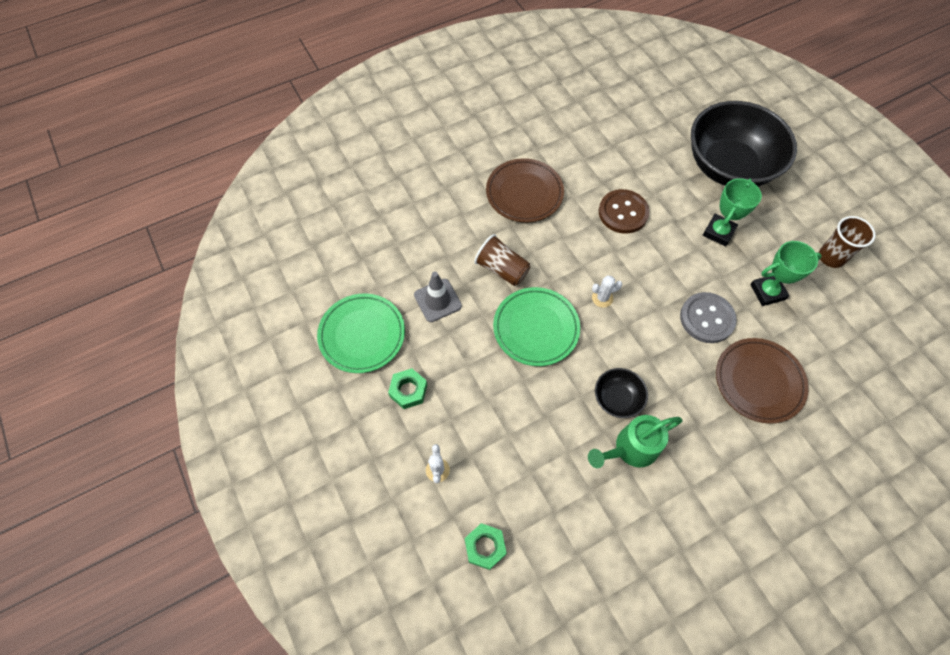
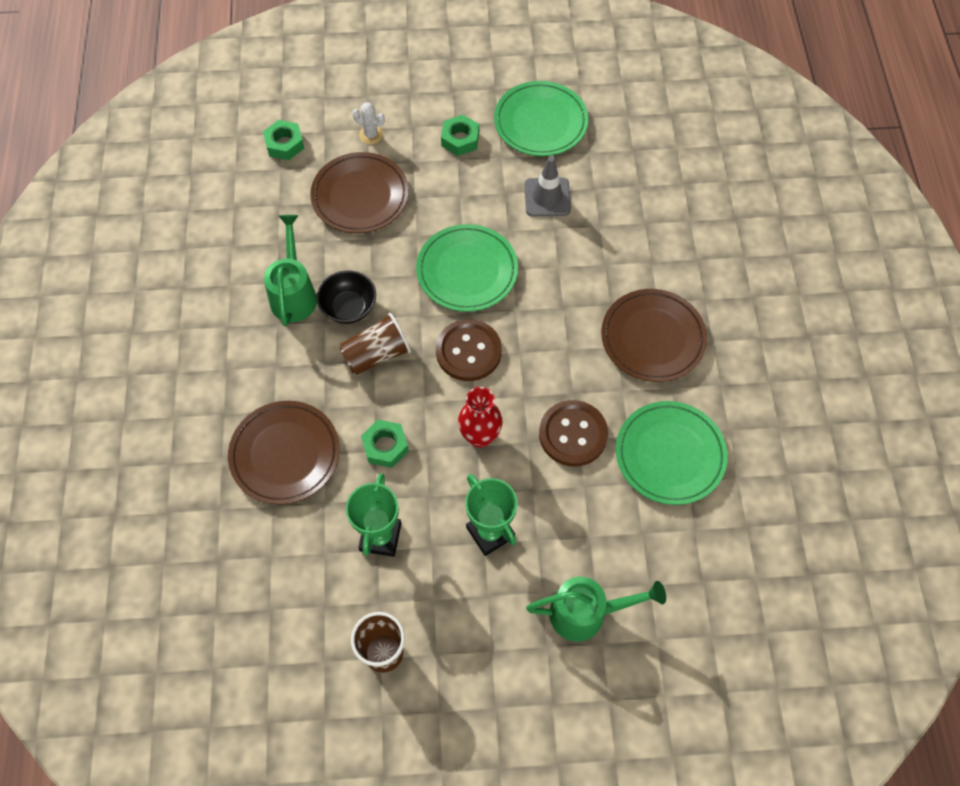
camera: 115 degrees right, 0 degrees up
(502, 269) = (556, 270): brown cup -> brown cup (376, 355)
(508, 445) = (360, 196): none -> brown plate
(602, 158) = (670, 455): none -> green plate
(602, 298) = (468, 351): white cactus -> brown button
(660, 264) = (480, 436): none -> red vase
(707, 318) = (385, 446): grey button -> green nut
(728, 166) = (586, 613): black bowl -> green watering can

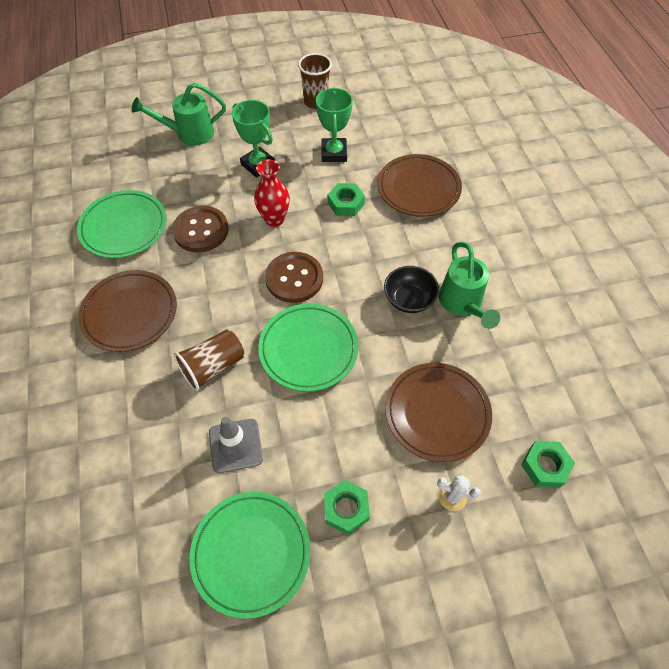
camera: 170 degrees right, 5 degrees down
(376, 355) = (372, 265): brown cup -> brown cup (213, 367)

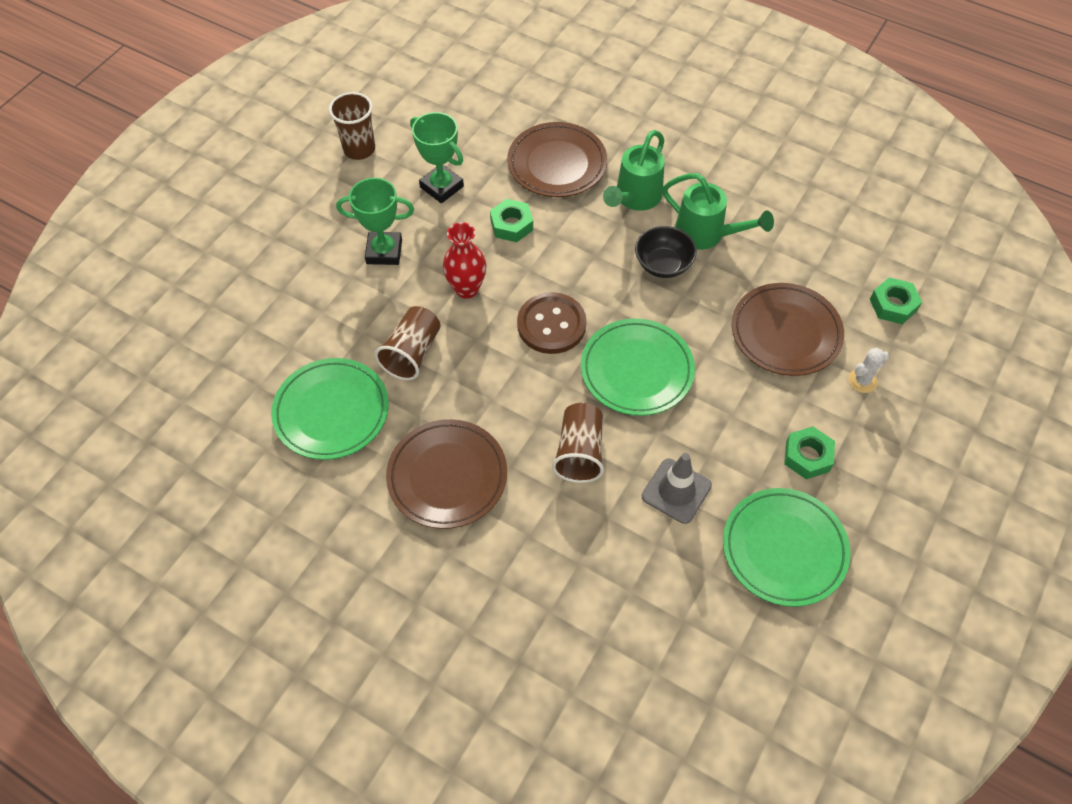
camera: 45 degrees left, 0 degrees up
(189, 134) = (271, 274): green watering can -> green watering can (635, 198)
(201, 230) = (412, 353): brown button -> brown cup

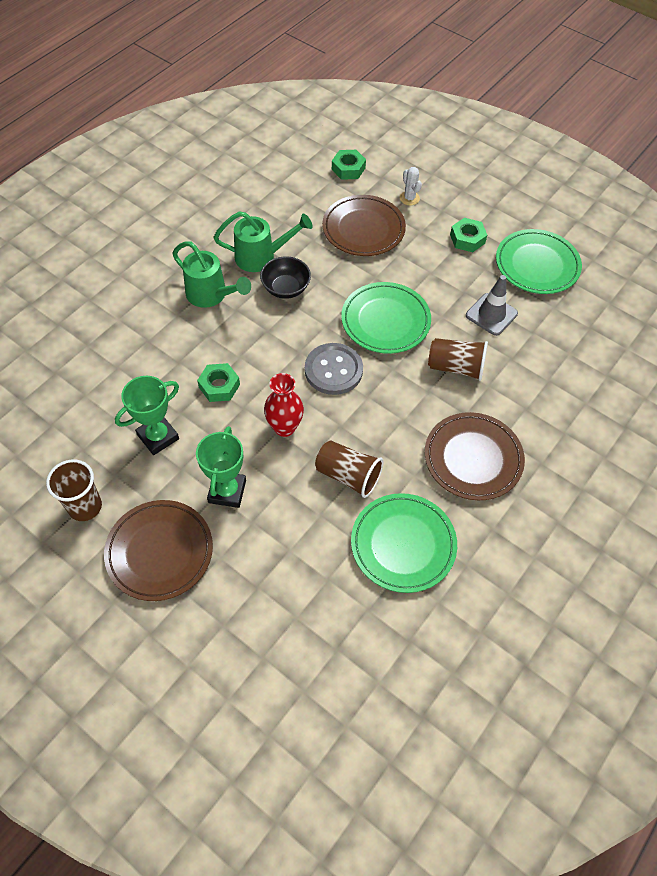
camera: 85 degrees left, 0 degrees up
(551, 325) = (333, 370): brown button -> grey button
(557, 164) = (156, 344): brown plate -> brown plate (160, 552)
(706, 234) = (261, 257): green watering can -> green watering can turned 45 degrees clockwise

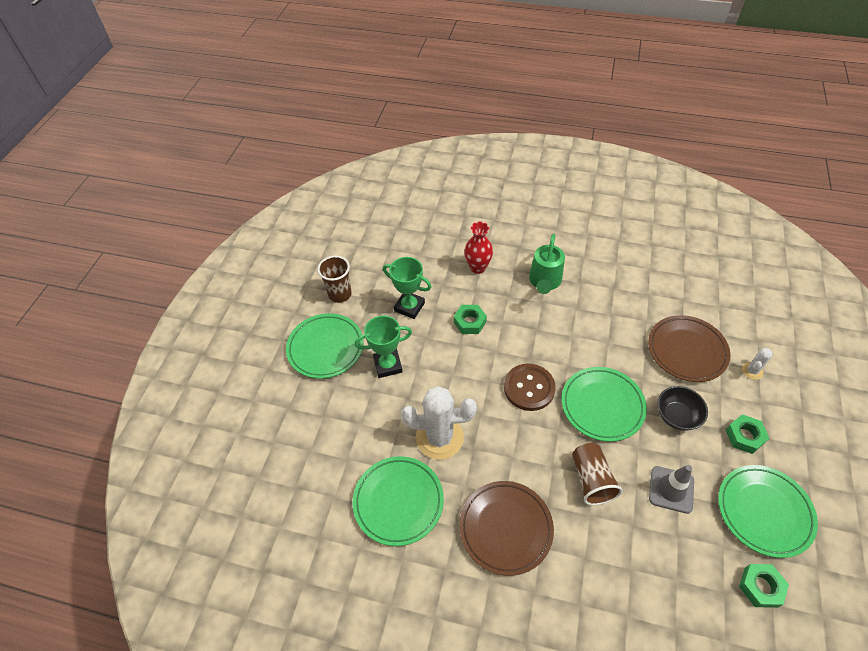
camera: 70 degrees right, 5 degrees down
(160, 552) = (325, 348): brown plate -> green plate
(261, 257) = (602, 295): green watering can -> none
(284, 427) = (458, 377): red vase -> red vase (477, 267)
(286, 288) = (584, 324): black bowl -> black bowl (677, 416)
(333, 370) = (529, 388): grey button -> brown button
(348, 169) = (744, 313): green nut -> green nut (760, 587)
(348, 475) = (439, 437): brown cup -> white cactus

